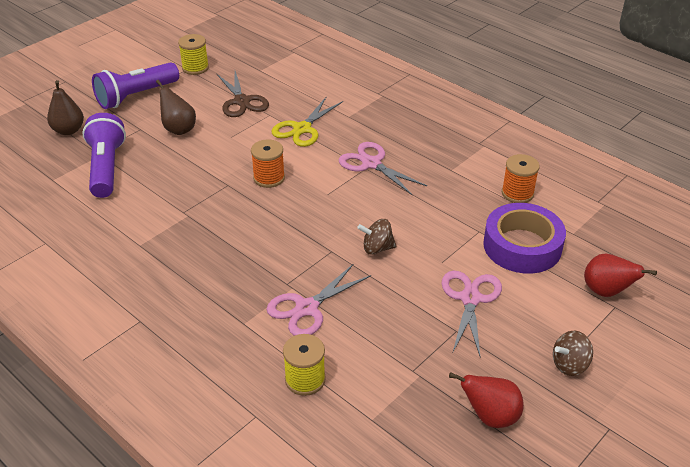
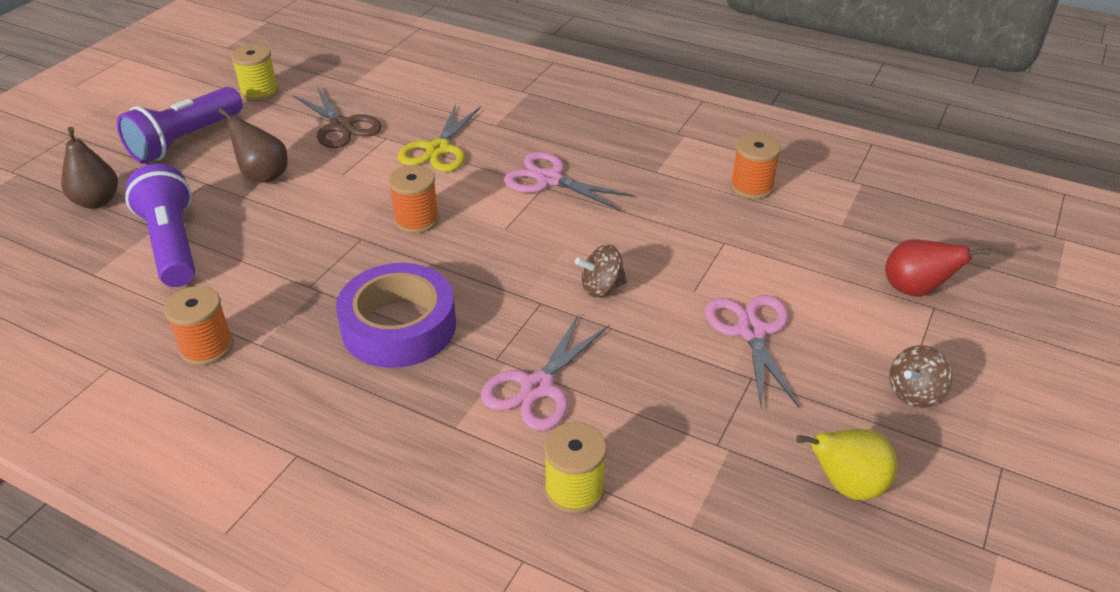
camera: 15 degrees left, 0 degrees up
(107, 241) = (207, 347): none -> orange spool
(490, 416) = (846, 485): red pear -> yellow pear
(522, 246) = (786, 251): purple tape -> purple tape (399, 326)

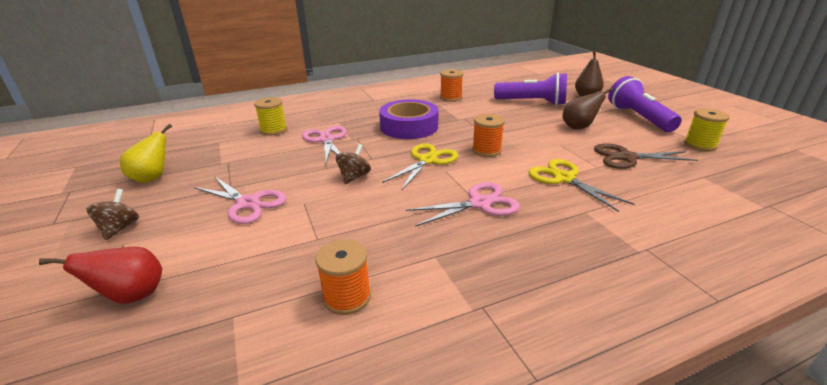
camera: 130 degrees right, 10 degrees down
(495, 253) = (427, 160): none -> yellow scissors

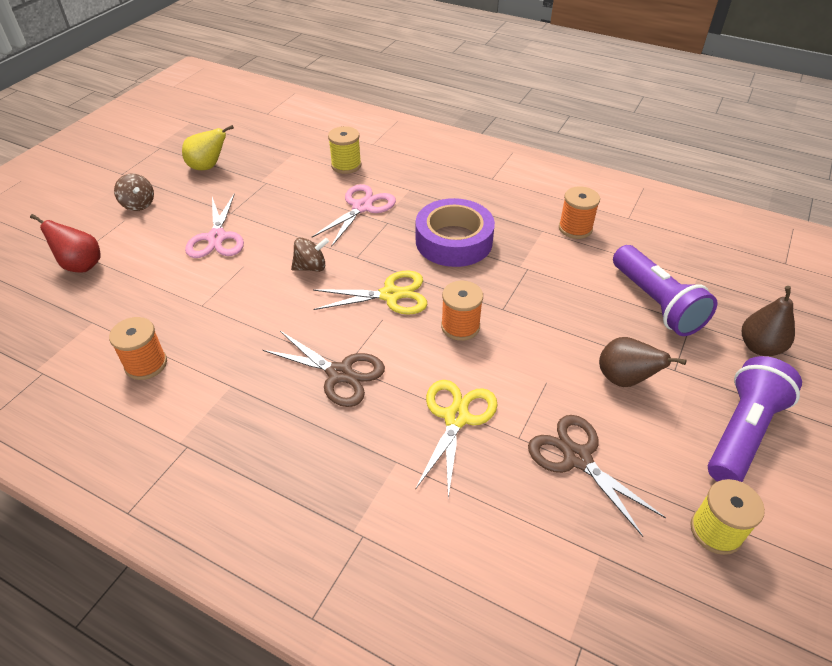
camera: 50 degrees right, 15 degrees up
(120, 228) = (138, 204): brown spinning top -> brown spinning top turned 90 degrees clockwise
(479, 203) = (340, 373): pink scissors -> brown scissors

